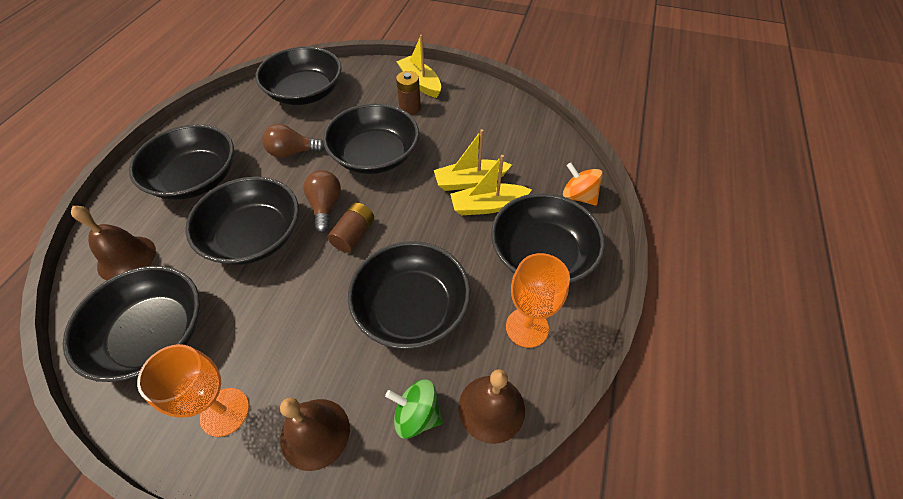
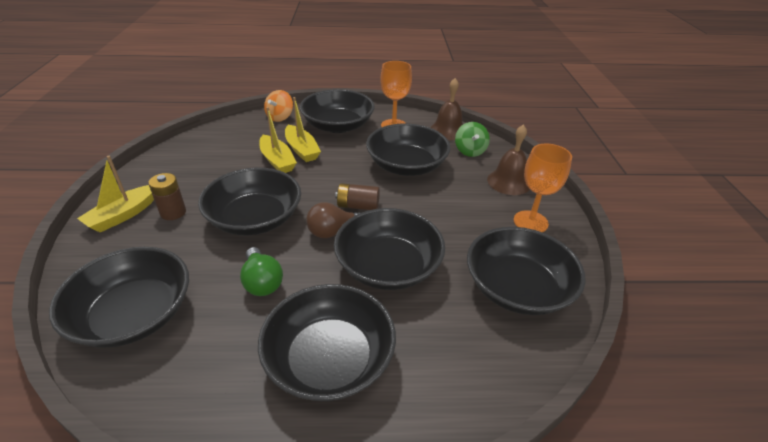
camera: 110 degrees left, 15 degrees down
(126, 258) = (466, 359): brown bell -> none
(292, 152) = (262, 282): brown light bulb -> green light bulb

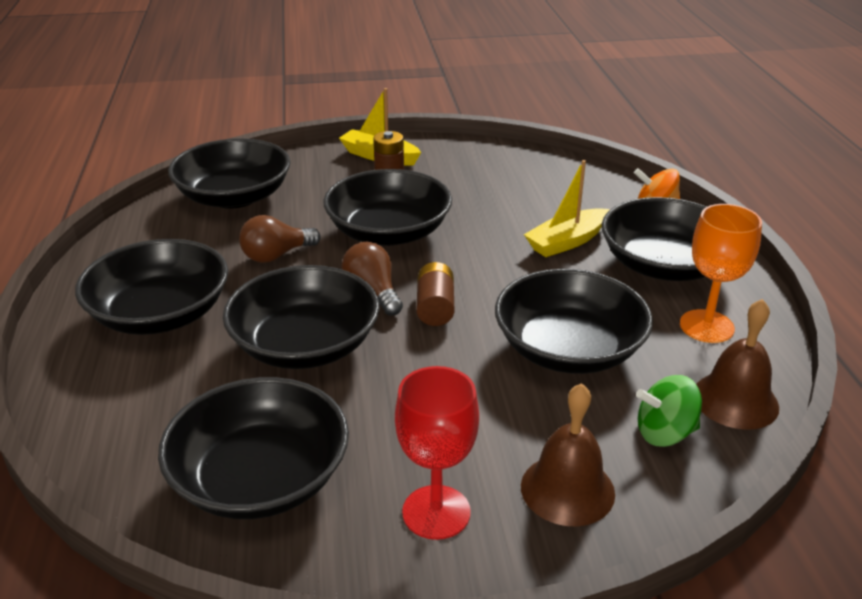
camera: 85 degrees right, 5 degrees down
(262, 282) = (276, 255): green light bulb -> brown light bulb
(277, 161) = (526, 227): yellow boat -> none
(530, 222) = (436, 512): orange goblet -> red goblet

